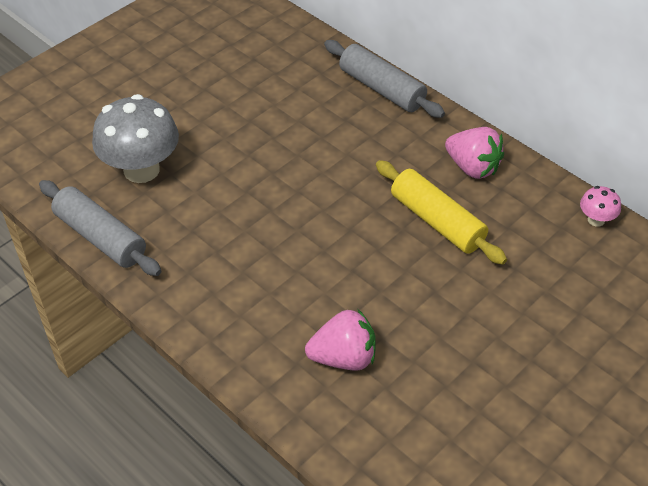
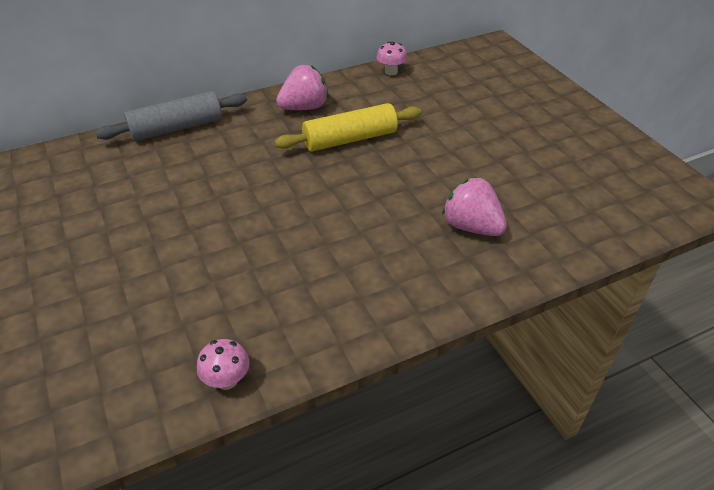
camera: 70 degrees left, 5 degrees down
(100, 237) = (227, 380): grey rolling pin -> pink mushroom
(141, 170) = (146, 320): grey mushroom -> none
(343, 357) = (471, 226): pink strawberry -> pink strawberry turned 60 degrees counterclockwise

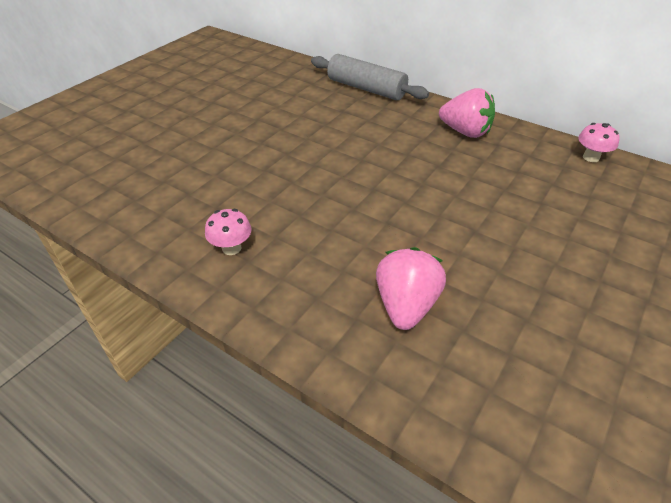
camera: 60 degrees right, 0 degrees up
(227, 380) = (119, 224): pink mushroom -> pink mushroom (231, 248)
(350, 139) = (452, 174): yellow rolling pin -> none

